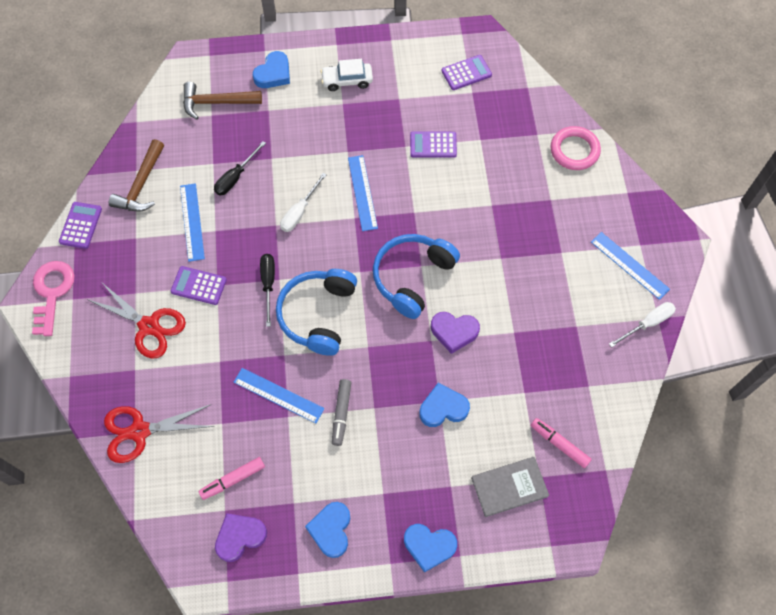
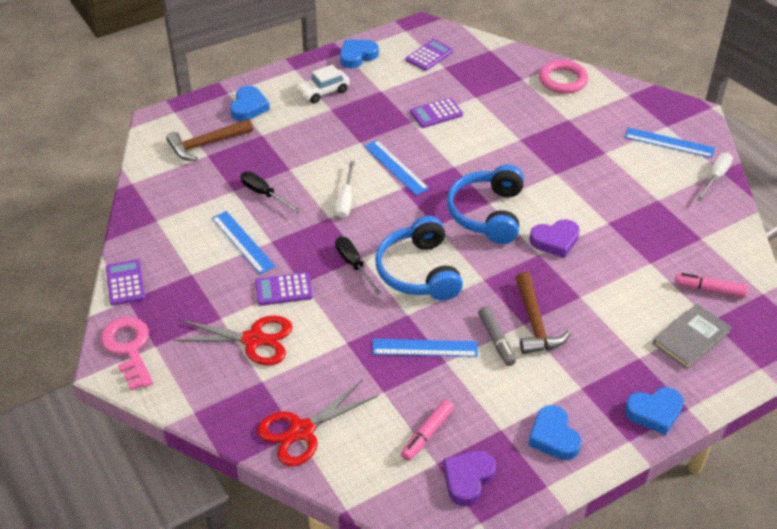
camera: 25 degrees left, 20 degrees down
(141, 184) = (170, 230): brown hammer -> brown hammer (534, 323)
(235, 177) = (264, 194): black screwdriver -> black screwdriver turned 120 degrees clockwise
(443, 408) = (587, 301): blue heart -> blue heart (357, 56)

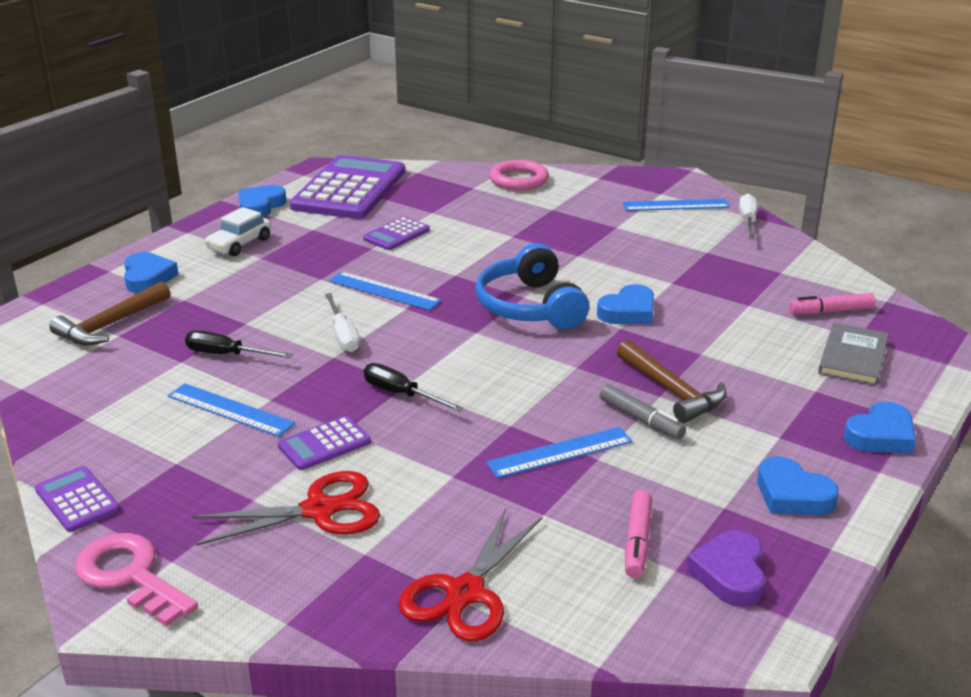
camera: 25 degrees left, 15 degrees down
(419, 271) = (491, 379): blue headphones -> none
(429, 55) = (349, 189): purple calculator -> purple calculator, size x2.21
(555, 241) = (628, 311): purple heart -> blue heart

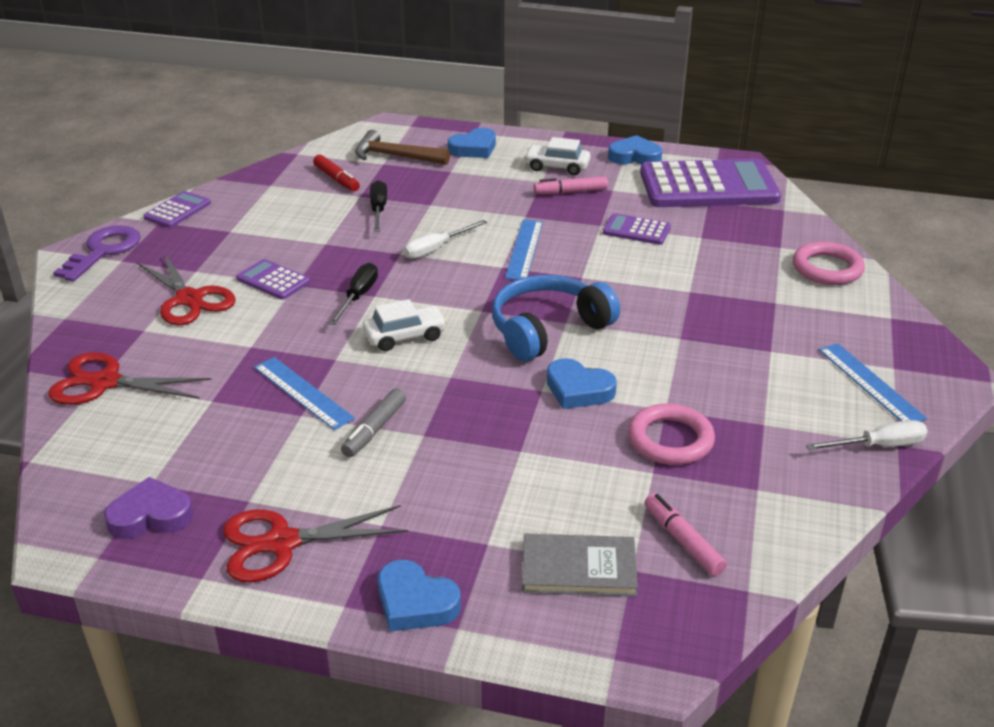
camera: 70 degrees right, 5 degrees up
(123, 370) = (336, 179): none -> red marker
(130, 576) = (103, 251): pink key -> purple key
(230, 410) = (303, 232): blue ruler -> none
(495, 379) = (405, 336): none -> white car
(637, 541) = (185, 456): pink marker -> pink marker (570, 192)
(671, 391) = (435, 441): brown hammer -> none
(712, 289) = (670, 440): none -> pink ring
(792, 494) = (281, 543): blue heart -> red scissors

